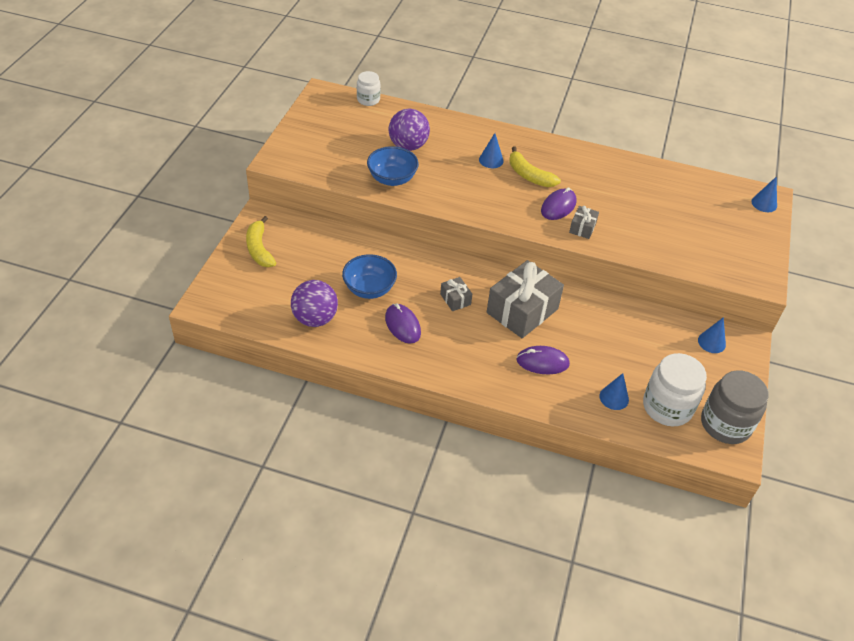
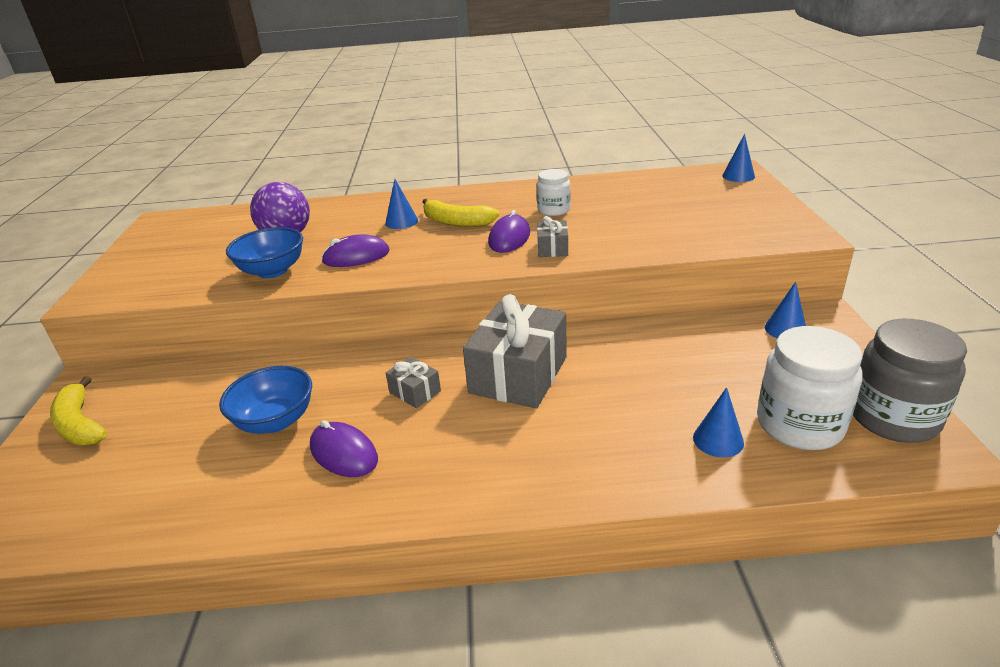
camera: 15 degrees left, 15 degrees down
(315, 318) = (187, 494): purple ball -> none
(368, 100) = (223, 212): white jar -> white jar (553, 210)
(542, 362) = (584, 429): purple mouse -> purple mouse (356, 256)

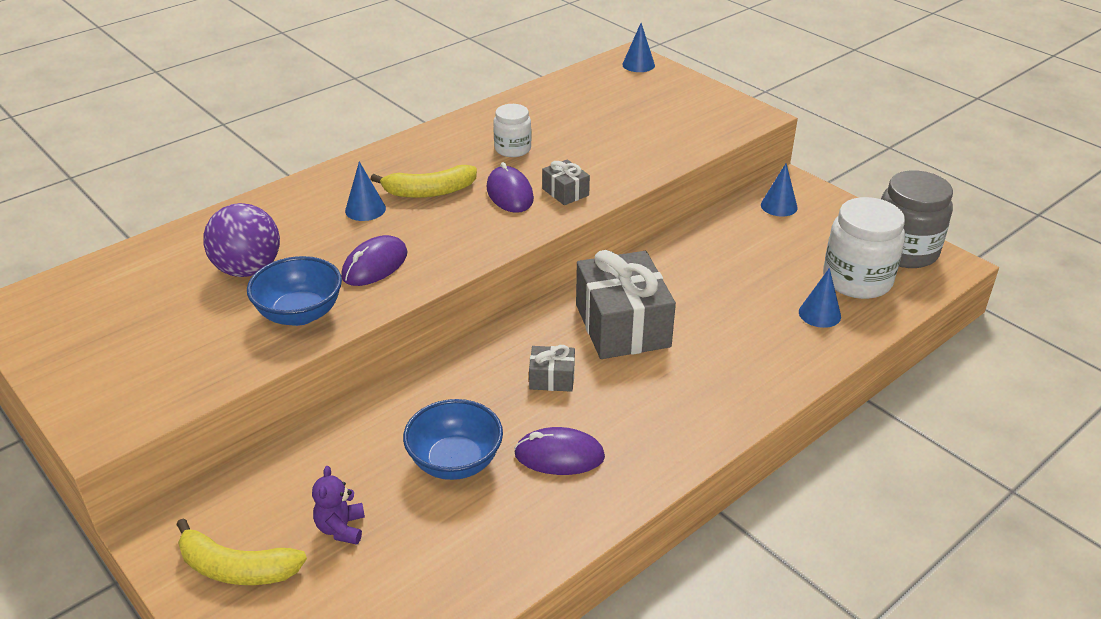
camera: 40 degrees left, 5 degrees up
(157, 430) = (341, 528): none -> purple teddy bear

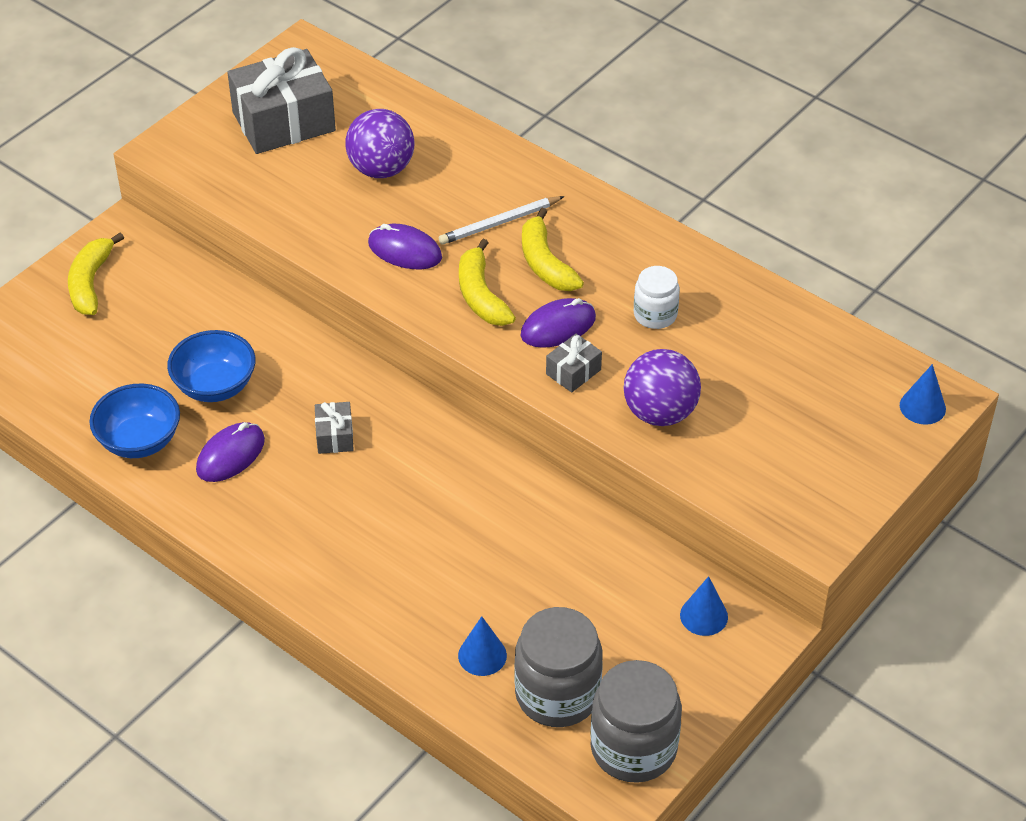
camera: 80 degrees right, 10 degrees up
(300, 314) = (322, 219): blue bowl -> blue bowl (139, 441)
(341, 528) = (134, 331): purple teddy bear -> none
(365, 209) = (499, 223): blue cone -> white pencil
(455, 228) = (481, 295): none -> yellow banana
(559, 455) = (230, 455): purple mouse -> purple mouse turned 45 degrees clockwise
(621, 159) = (660, 413): none -> purple ball
(622, 325) = (427, 482): grey gift -> grey gift (284, 121)
(857, 280) = (557, 694): white jar -> grey jar

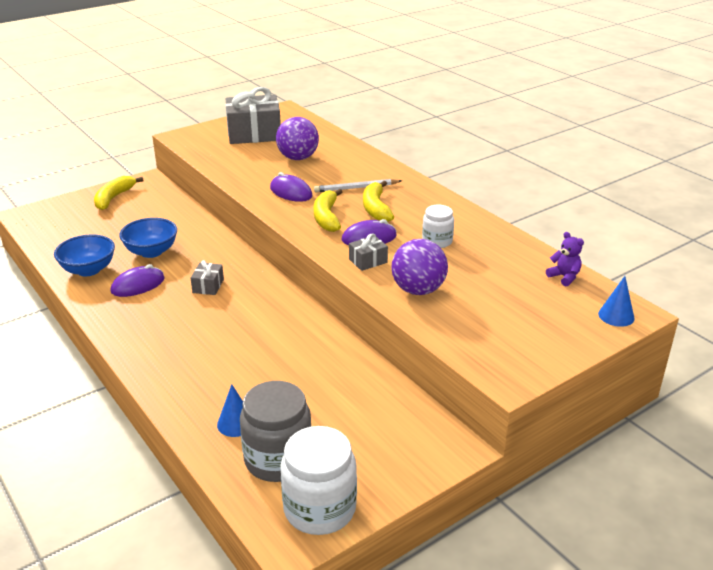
camera: 15 degrees right, 15 degrees down
(633, 748) = (319, 509): grey jar -> white jar
(704, 616) = (413, 429): blue cone -> none
(843, 350) = (564, 277): none -> purple teddy bear

